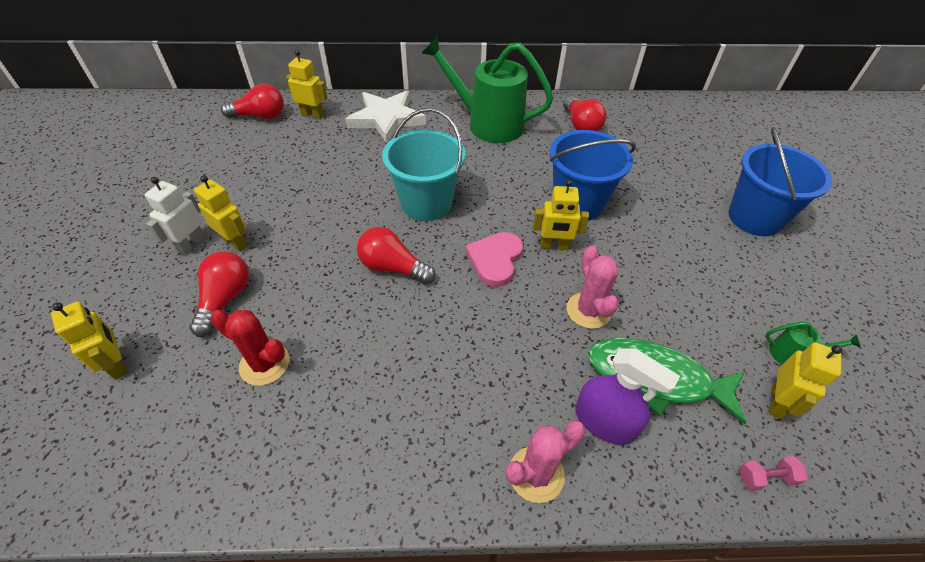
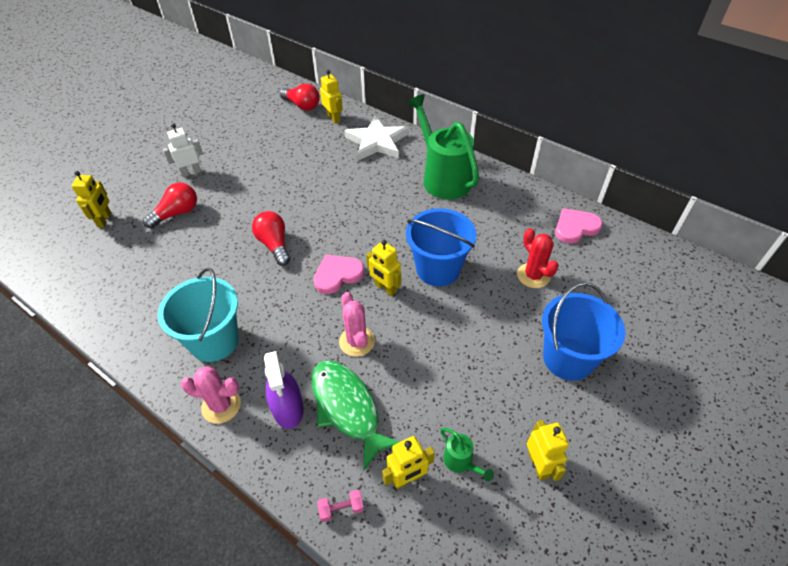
camera: 40 degrees right, 0 degrees up
(235, 242) = (211, 183): yellow robot -> yellow robot (539, 465)
(264, 364) = (160, 259): red cactus -> red cactus (533, 275)
(426, 203) = (337, 214): turquoise bucket -> turquoise bucket (214, 341)
(580, 125) = (514, 212): red light bulb -> none
(588, 310) = (357, 341): pink cactus -> pink cactus turned 45 degrees counterclockwise
(638, 116) = (575, 227): none -> pink heart
(766, 477) = (341, 508): pink dumbbell -> pink dumbbell turned 45 degrees counterclockwise

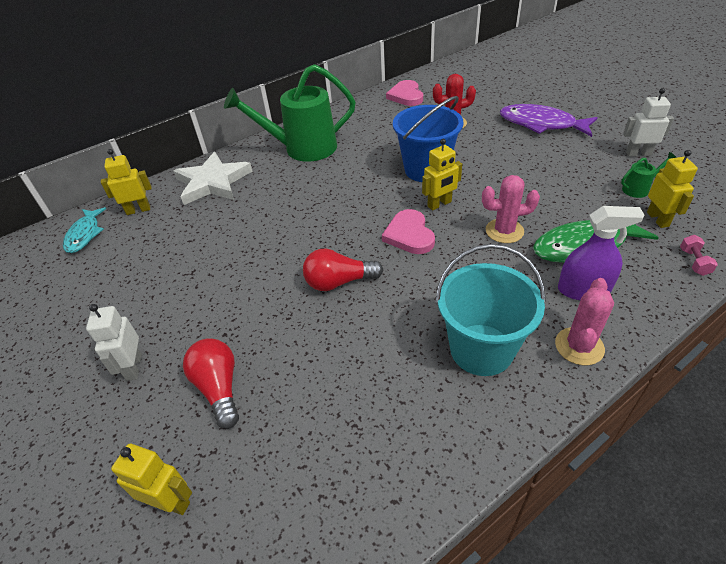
camera: 70 degrees left, 5 degrees down
(302, 105) = (85, 235): red light bulb -> turquoise fish
(539, 465) = (638, 154): yellow robot -> white robot
(568, 358) = (541, 124): blue bucket -> purple fish

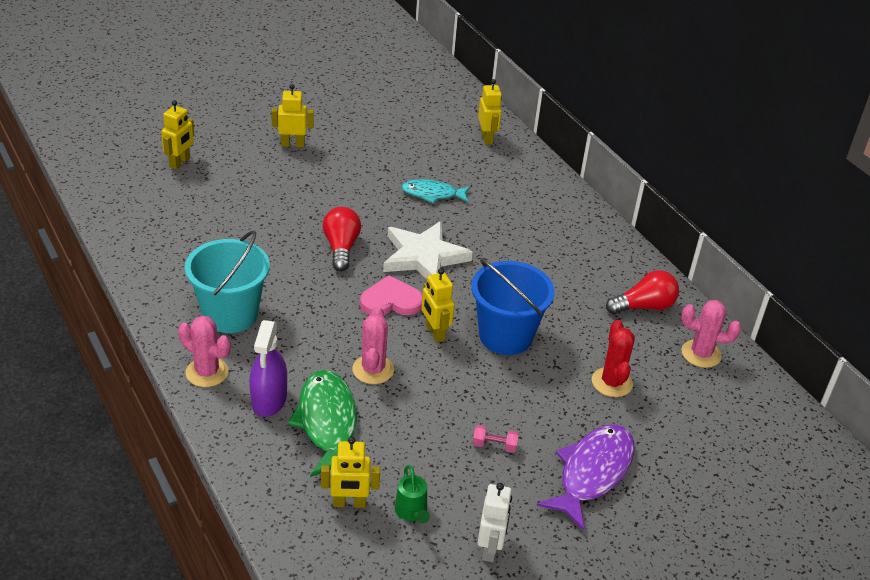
camera: 90 degrees right, 5 degrees down
(85, 235) = (458, 112): turquoise fish -> turquoise fish (432, 194)
(133, 367) = (292, 144): white robot -> yellow robot
(213, 182) = (522, 181): white star -> white star (424, 257)
(219, 388) = (256, 181): red light bulb -> red light bulb (644, 306)
(302, 149) = (575, 246): green watering can -> none
(406, 96) = (701, 354): pink heart -> pink cactus
(694, 262) = (271, 500): pink dumbbell -> pink dumbbell (494, 445)

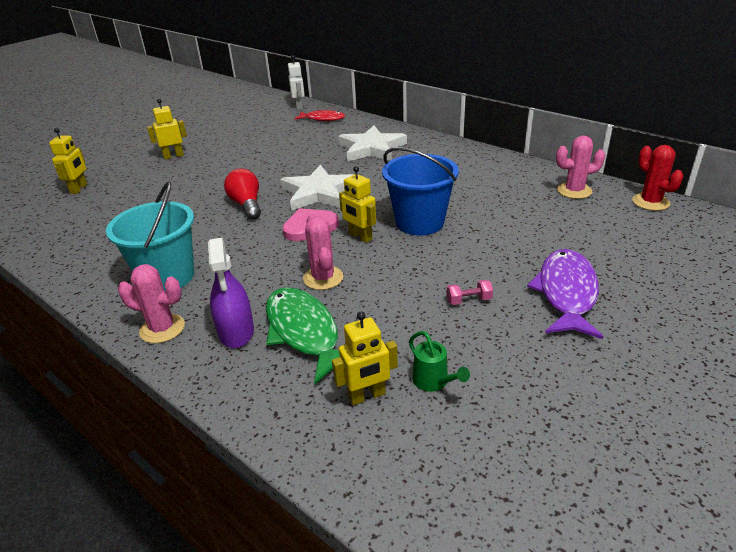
camera: 15 degrees left, 5 degrees down
(432, 194) = (302, 156): turquoise fish -> none
(487, 138) = (323, 119): yellow robot -> red fish
(490, 548) = (530, 387): white robot -> white robot (299, 106)
(517, 209) = (372, 148): none -> white star
(612, 382) = (526, 227): red cactus -> red cactus (650, 202)
(644, 306) = (508, 176): red light bulb -> none

